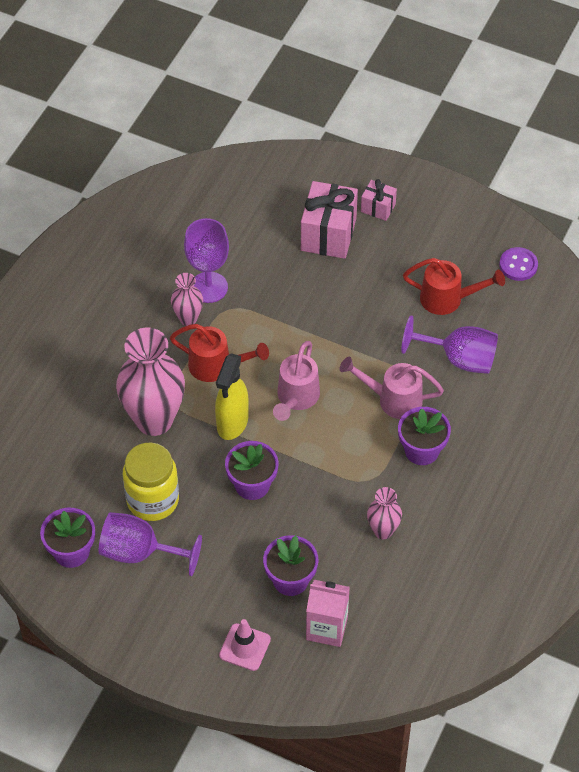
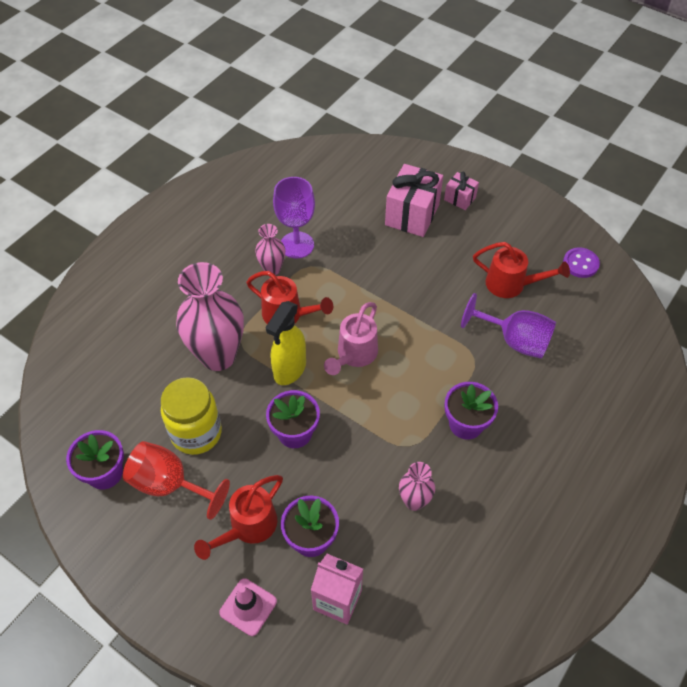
camera: 10 degrees right, 0 degrees up
(140, 552) = (170, 485): purple goblet -> red goblet
(227, 579) = (248, 527): none -> red watering can
(393, 399) = (446, 370): pink watering can -> none

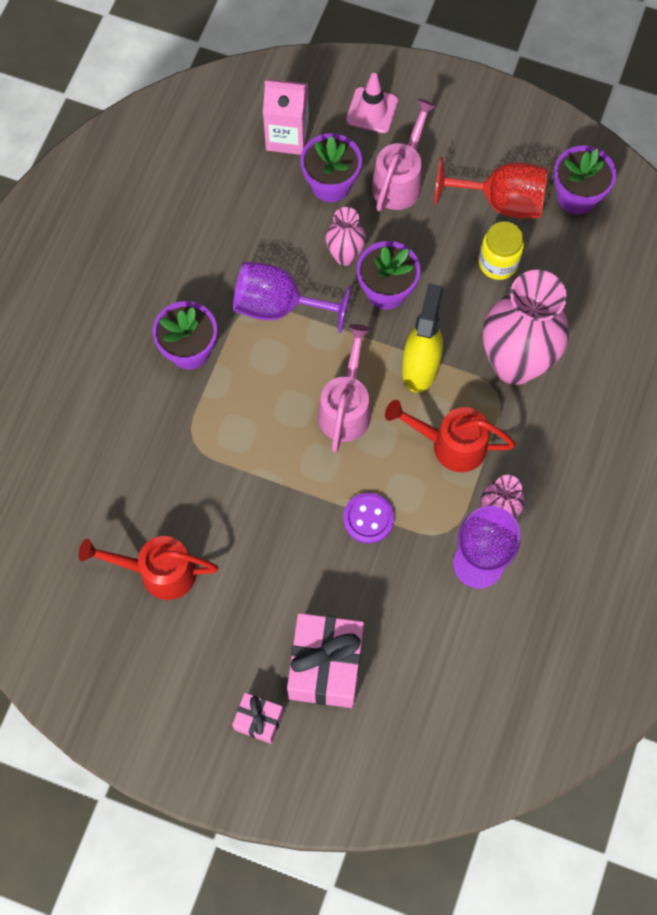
camera: 165 degrees right, 15 degrees up
(196, 433) = (498, 263): yellow jar -> yellow jar, size x0.66
(248, 527) = (400, 180): red watering can -> pink watering can
(414, 501) = (232, 248): pink vase -> pink vase (345, 255)
(514, 340) = (144, 481): purple goblet -> purple goblet (279, 306)
(580, 264) = (62, 636): purple button -> purple button (368, 518)

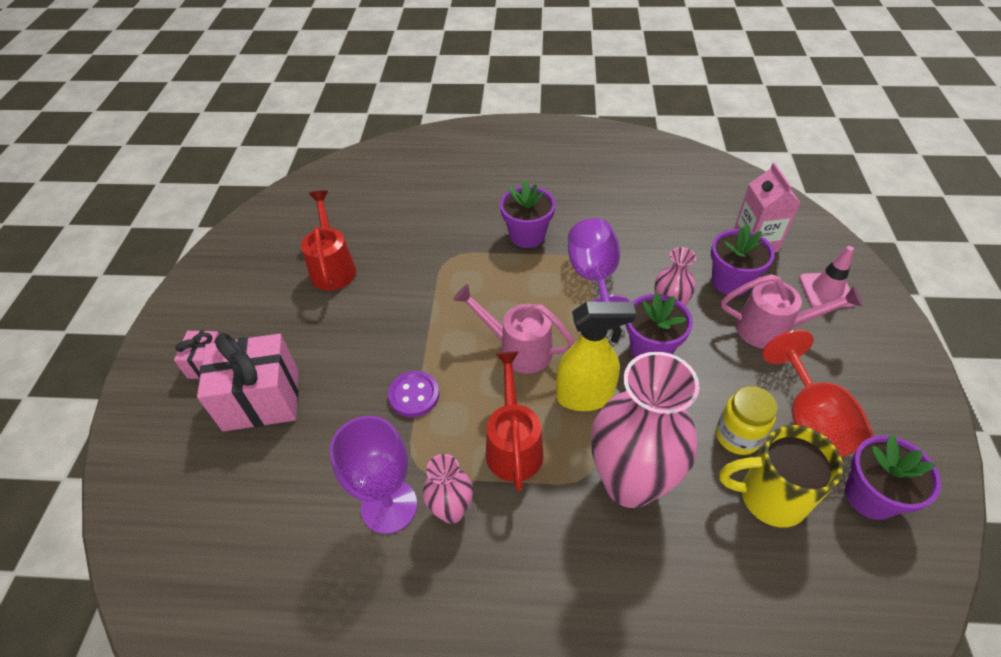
camera: 75 degrees right, 20 degrees down
(346, 408) = (518, 349): pink watering can -> pink watering can turned 150 degrees counterclockwise
(557, 267) = (769, 497): none -> yellow mug

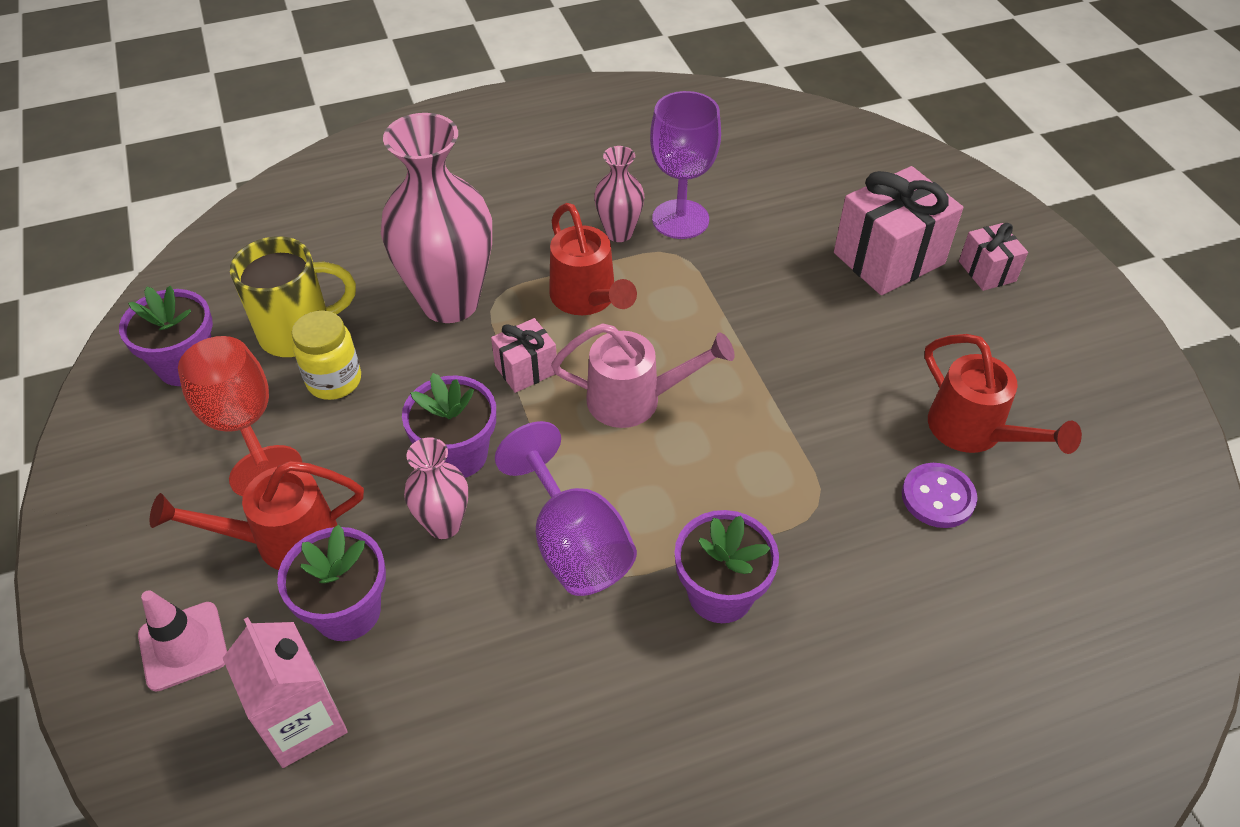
camera: 155 degrees right, 0 degrees up
(414, 395) = (727, 311): purple button -> purple button (938, 497)
(585, 397) = (526, 369): yellow spray bottle -> pink gift
(771, 329) = (284, 540): pink watering can -> red watering can

